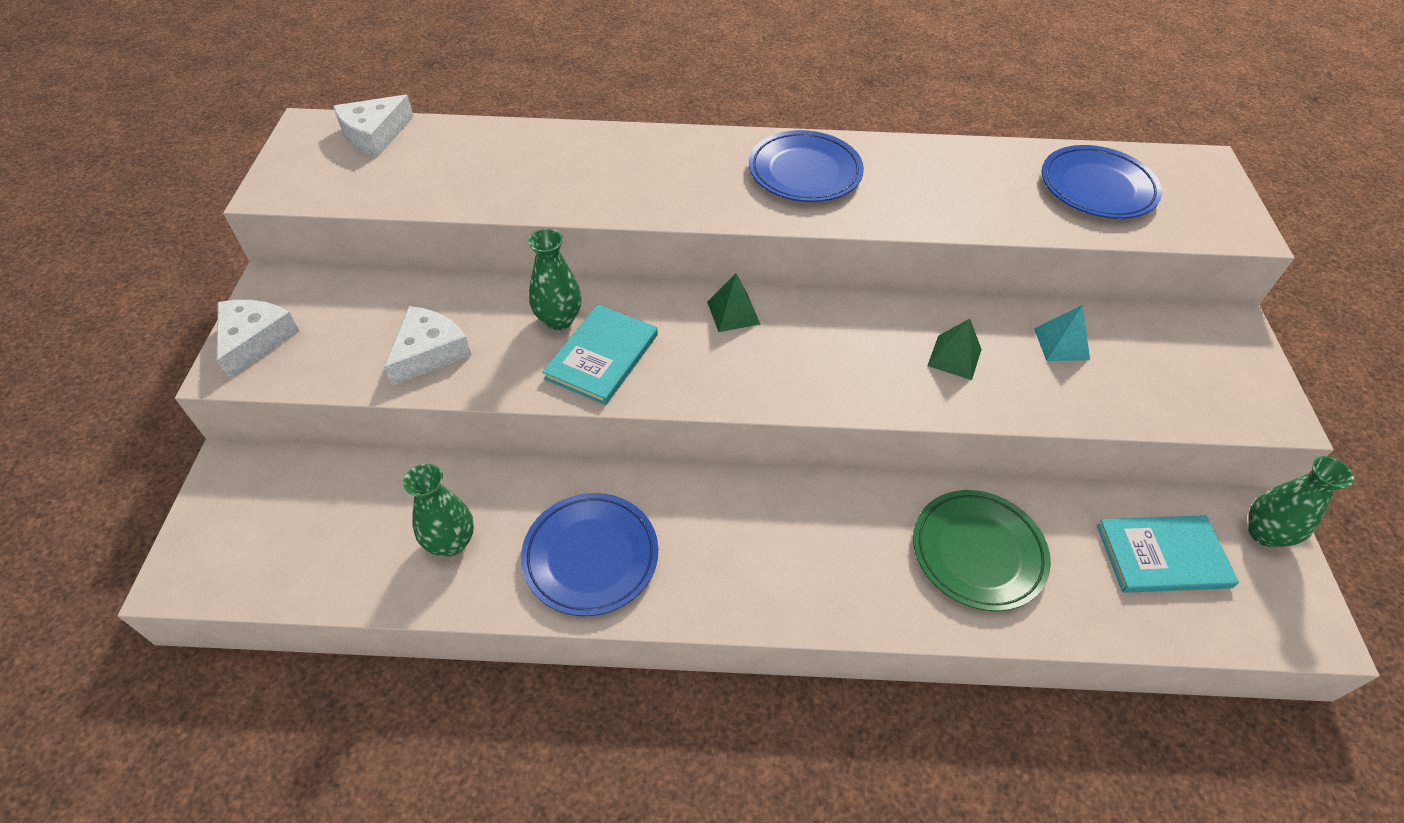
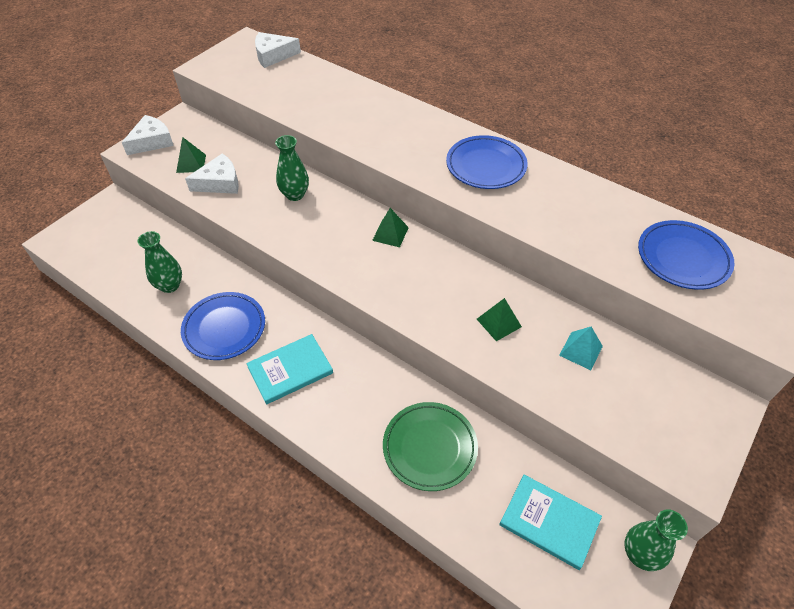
camera: 35 degrees right, 0 degrees up
(355, 345) = (191, 163): none -> green pyramid
(602, 356) = (298, 224): turquoise book -> turquoise book (290, 370)

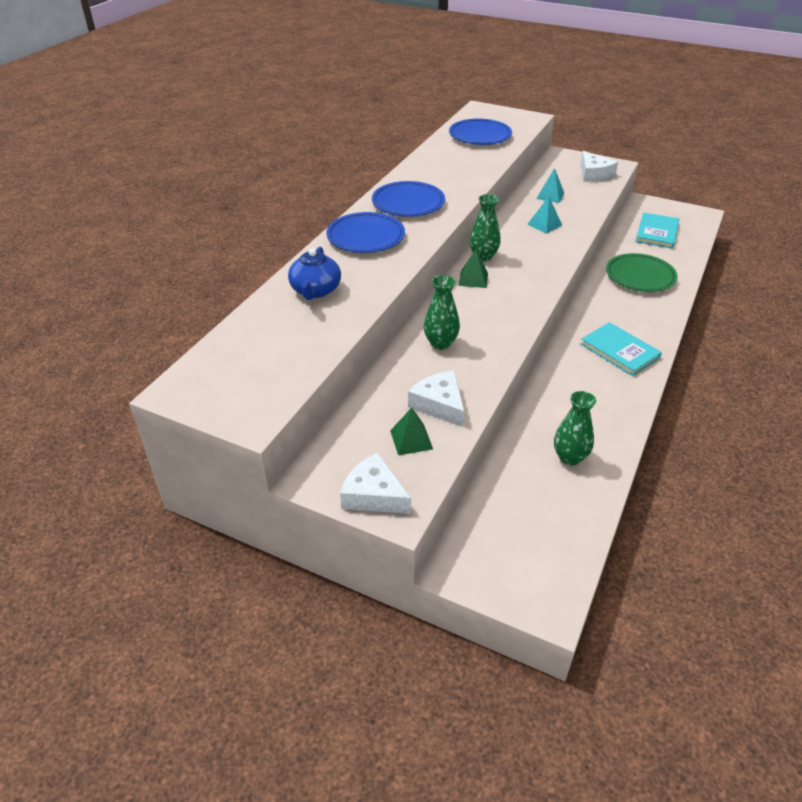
camera: 100 degrees left, 10 degrees down
(224, 328) = (600, 401): blue plate -> blue plate (366, 237)
(273, 55) = (220, 358): white cheese -> white cheese (594, 174)
(340, 98) = (315, 290): none -> blue teapot
(499, 323) = (544, 224): green pyramid -> turquoise pyramid
(640, 554) = (653, 206): green vase -> green vase (483, 256)

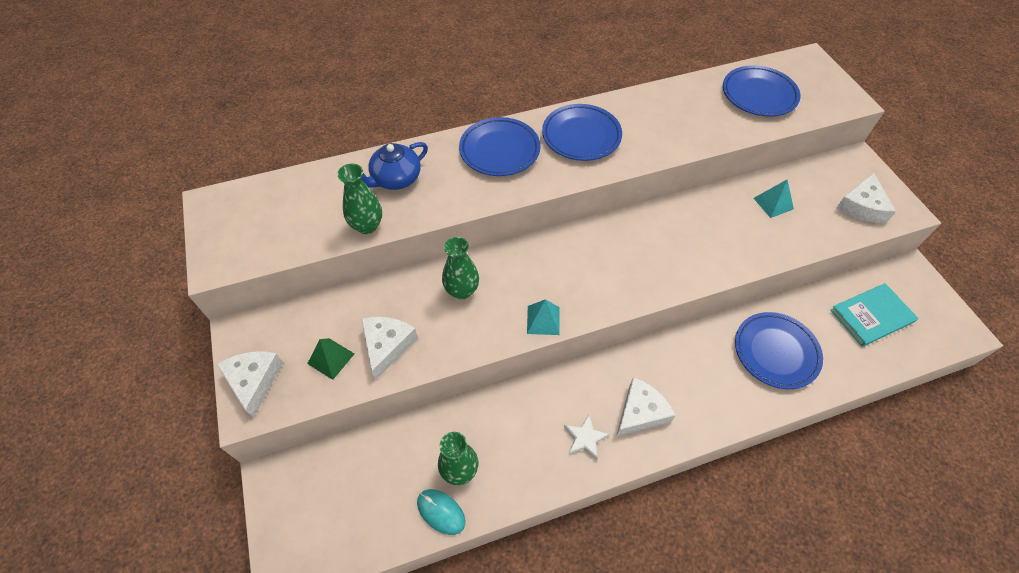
camera: 45 degrees right, 15 degrees up
(473, 279) = (572, 247): green pyramid -> none
(483, 256) = (612, 229): green vase -> green vase (367, 226)
(544, 224) = (718, 233): turquoise pyramid -> turquoise pyramid (543, 320)
(593, 487) = (441, 512): none -> turquoise mouse
(612, 385) = (585, 438): none -> white star
(619, 351) = (640, 412): turquoise book -> white cheese
(640, 276) = (775, 352): green plate -> blue plate

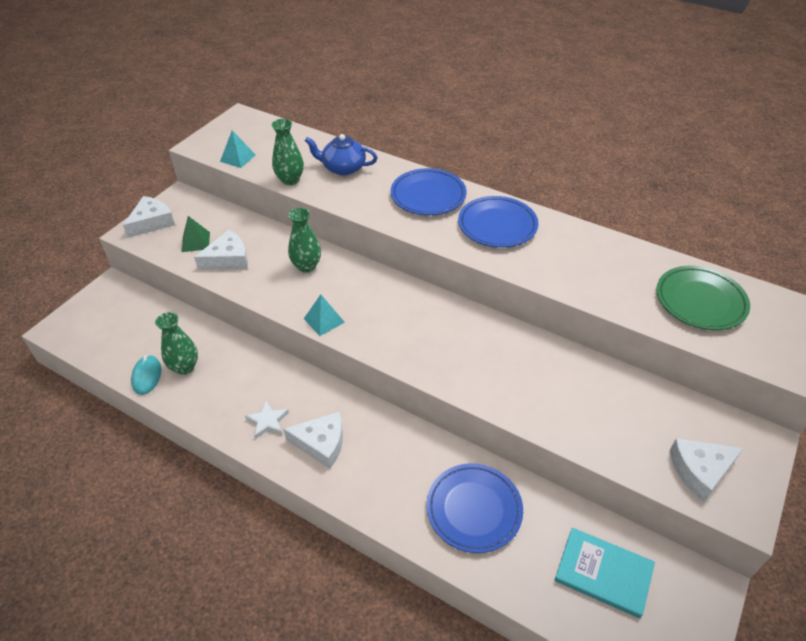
camera: 50 degrees right, 10 degrees down
(759, 95) = (700, 301): blue plate -> green plate
(773, 203) = (613, 399): turquoise pyramid -> turquoise pyramid (238, 158)

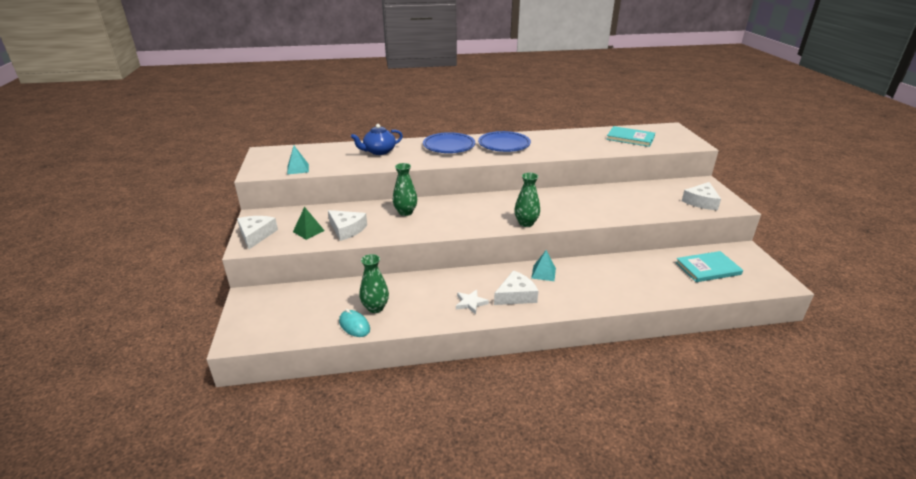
camera: 40 degrees left, 15 degrees down
(228, 259) = (347, 229): white cheese -> white cheese turned 105 degrees clockwise
(290, 180) = (353, 166): green vase -> green vase (526, 223)
(324, 320) = (455, 229): turquoise pyramid -> turquoise pyramid (543, 273)
(474, 509) = (627, 278): blue plate -> none
(700, 301) = (630, 138): green plate -> turquoise book

